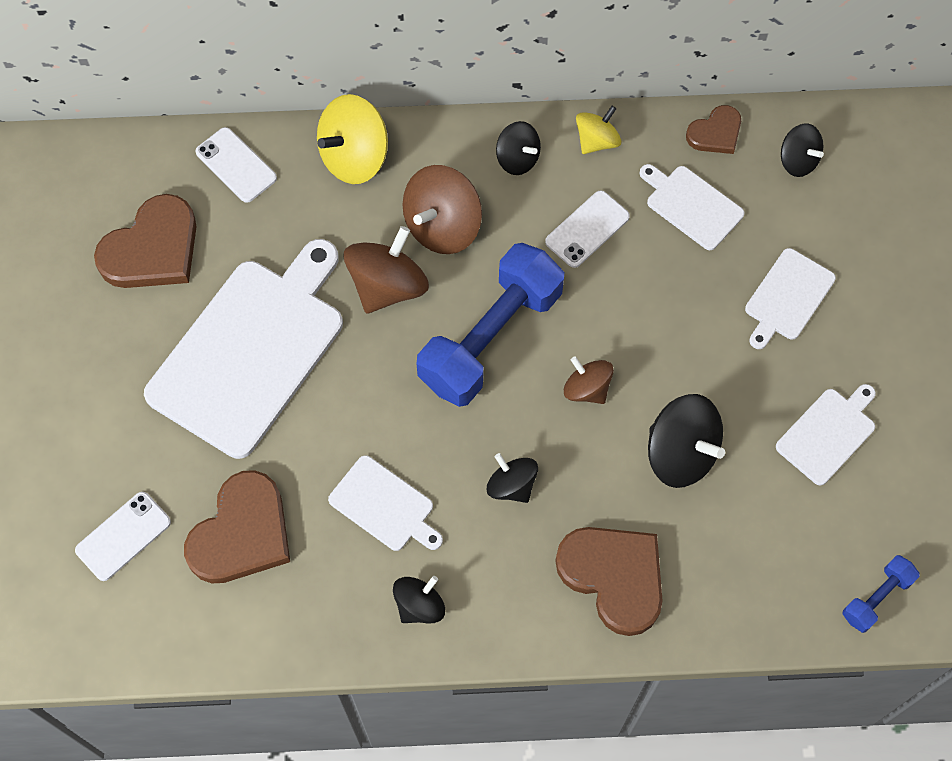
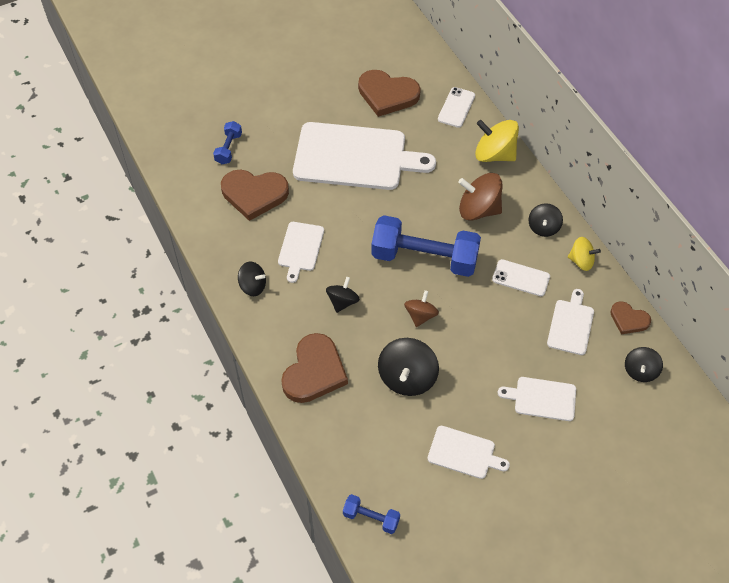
camera: 65 degrees right, 10 degrees down
(123, 536) = (228, 148): white phone -> blue dumbbell
(388, 286) = (427, 199): brown spinning top -> none

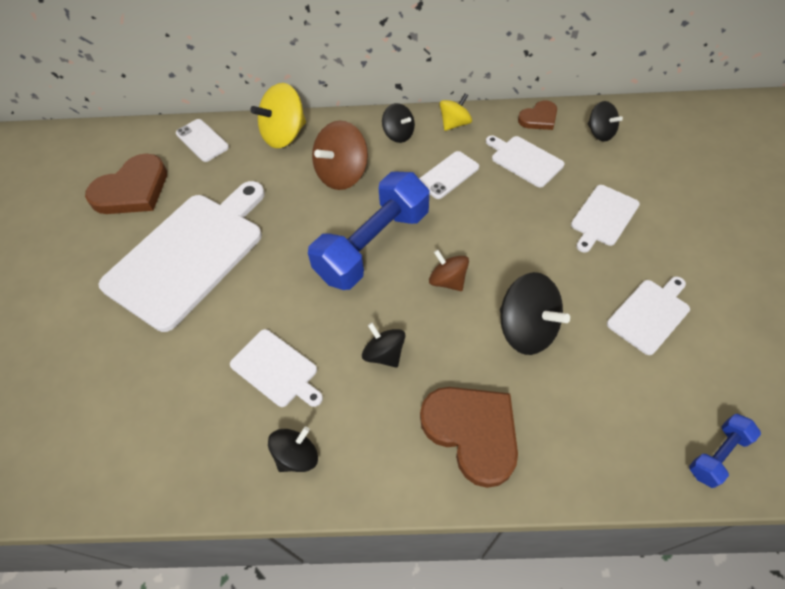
camera: 60 degrees left, 0 degrees up
(228, 148) = (55, 392): blue dumbbell -> none
(254, 194) = (154, 391): brown heart -> none

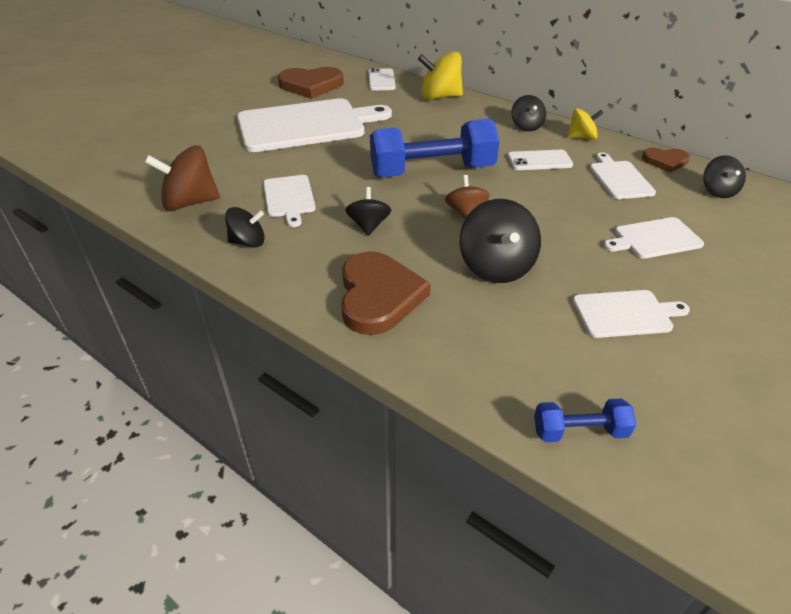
camera: 35 degrees right, 15 degrees down
(342, 174) = (456, 129): brown spinning top -> brown spinning top (190, 202)

